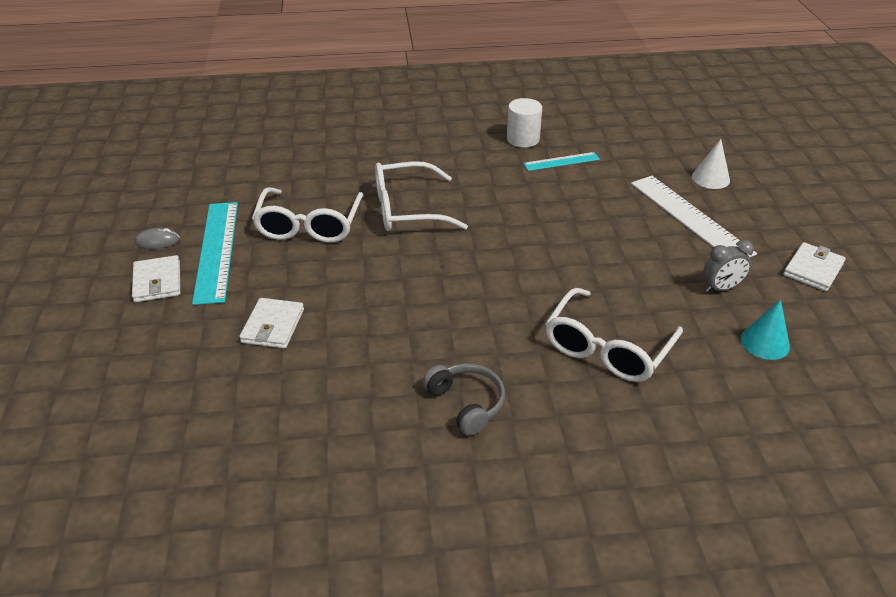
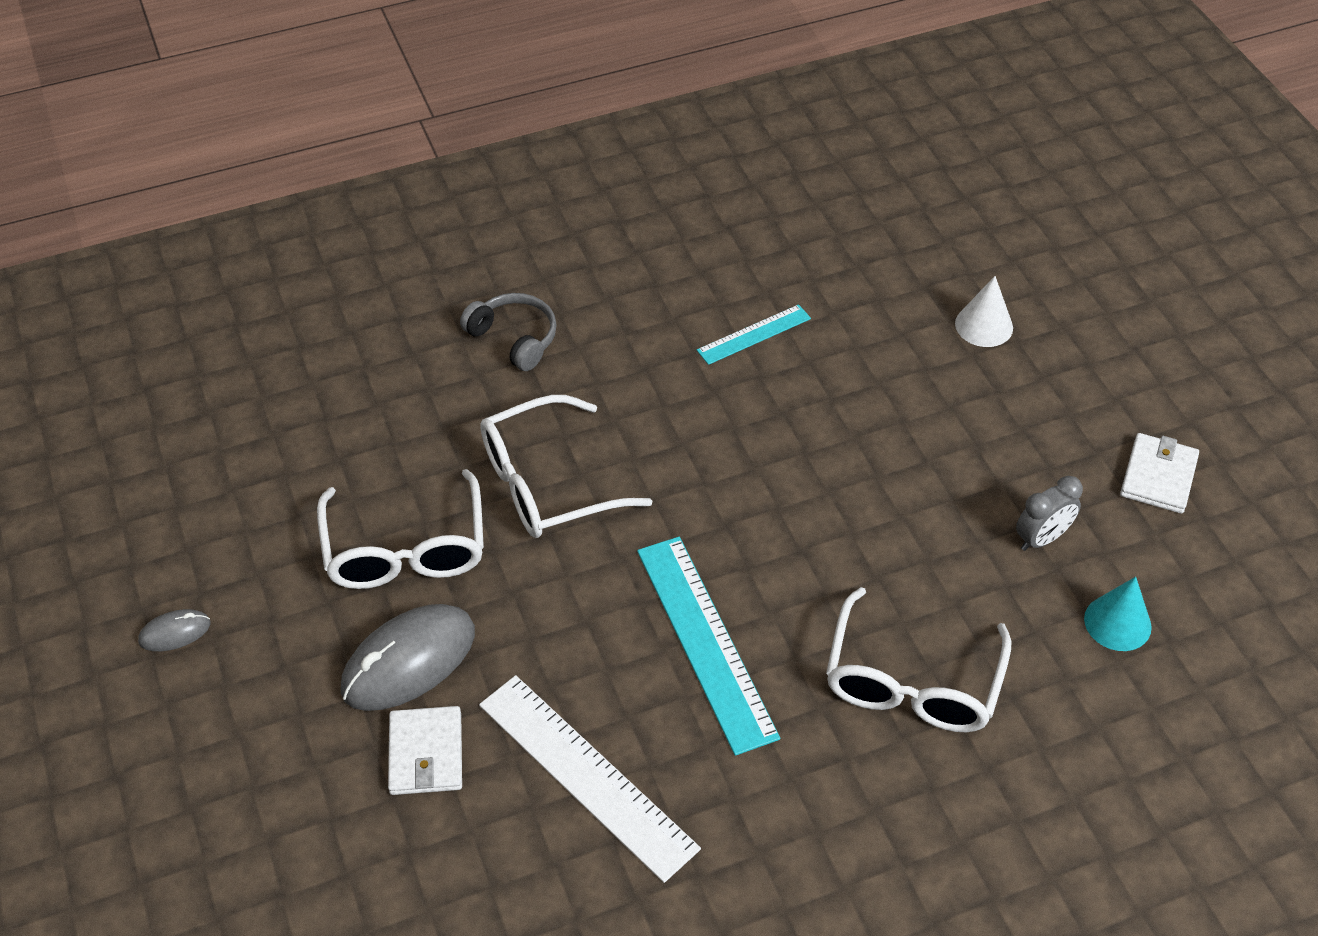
camera: 15 degrees left, 10 degrees up
(157, 282) = (211, 712): white wallet -> none
(217, 250) = (279, 630): turquoise ruler -> turquoise ruler (706, 641)
(285, 278) = (409, 661): none -> grey mouse
(466, 403) = (748, 821): grey headphones -> grey headphones (514, 338)
(523, 139) = (681, 297): white cylinder -> none
(690, 217) = (971, 411): white ruler -> white ruler (587, 775)

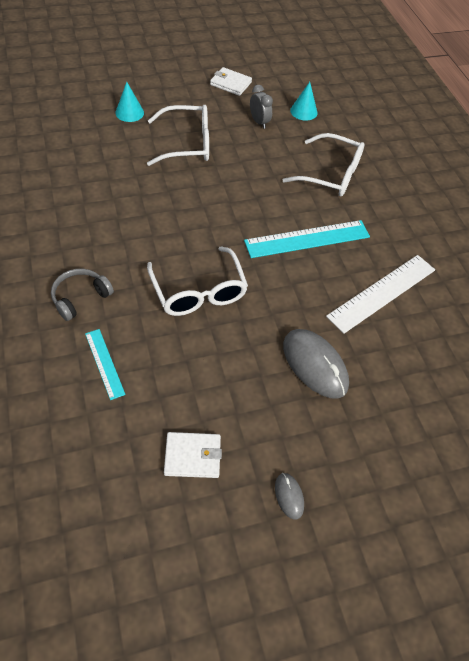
camera: 90 degrees left, 5 degrees up
(405, 549) = (237, 363): white glasses -> white glasses (187, 144)
(426, 753) = (372, 359): white wallet -> white wallet (192, 456)
(754, 334) = (110, 192): turquoise ruler -> turquoise ruler (104, 363)
(984, 325) = (129, 112): white cone -> turquoise cone

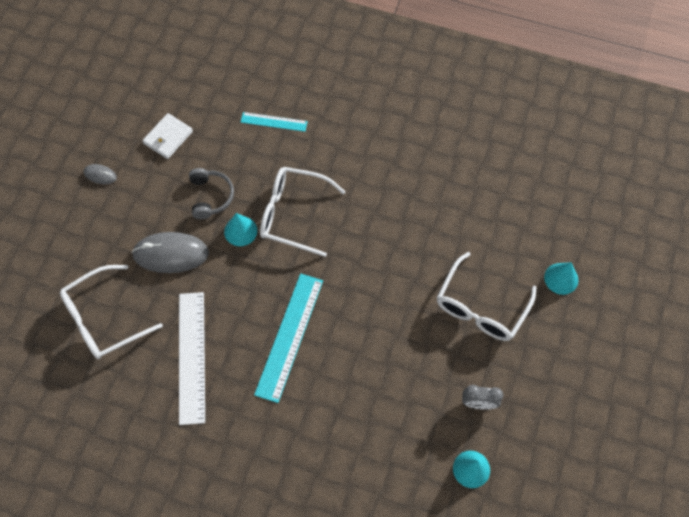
camera: 130 degrees right, 10 degrees up
(80, 297) = (342, 132): grey headphones -> grey headphones (210, 196)
(230, 83) = (565, 416): white wallet -> none
(247, 322) = (240, 231): none -> turquoise cone
(331, 174) = (355, 422): white glasses -> white glasses (103, 319)

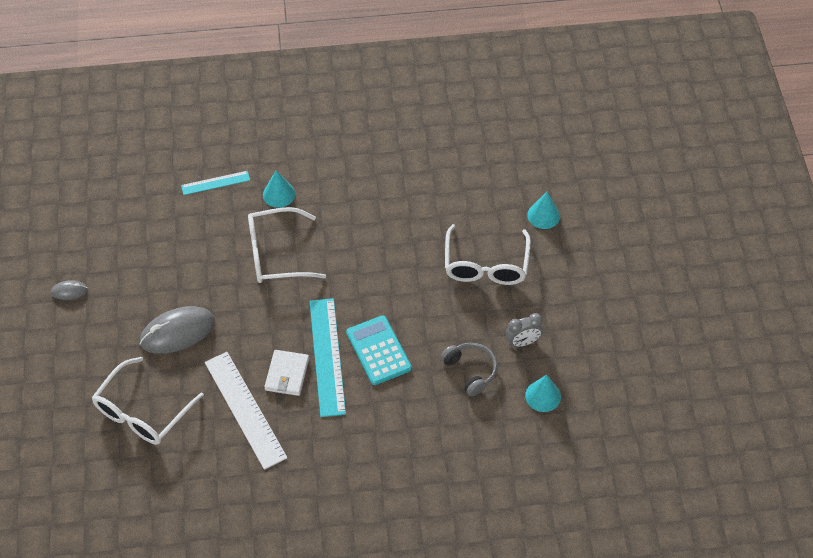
camera: 25 degrees left, 10 degrees down
(168, 137) = (119, 234): white wallet -> white wallet (287, 374)
(210, 196) = (189, 269): grey headphones -> grey headphones (470, 371)
(240, 231) = (234, 287): turquoise cone -> turquoise cone (279, 194)
(339, 351) = (378, 350): none -> turquoise calculator

